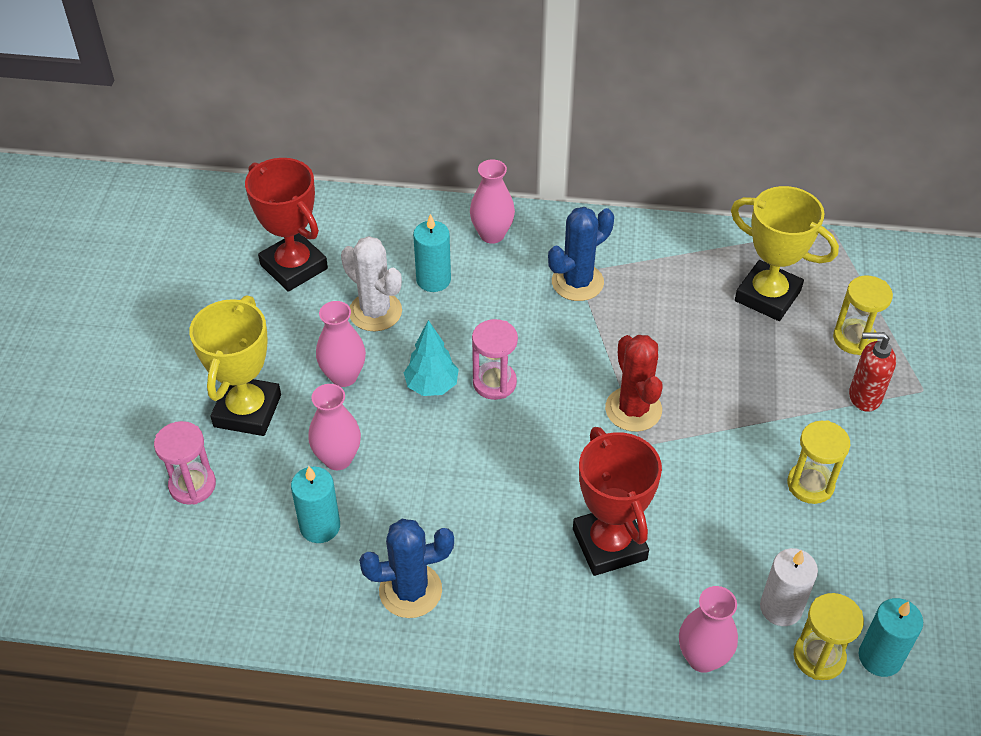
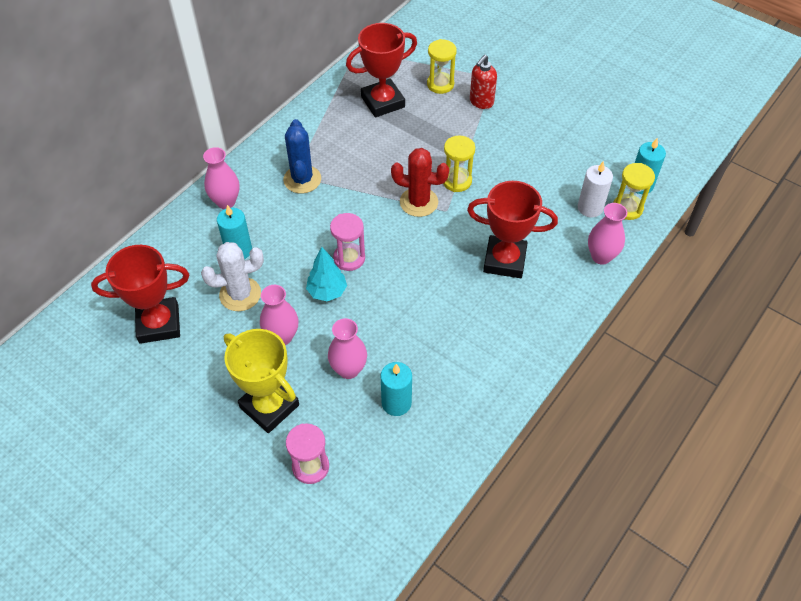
camera: 60 degrees left, 5 degrees up
(410, 590) = (476, 374): blue cactus -> none
(767, 296) = (383, 102): yellow trophy -> red trophy
(810, 484) = (522, 154): yellow hourglass -> yellow hourglass (457, 181)

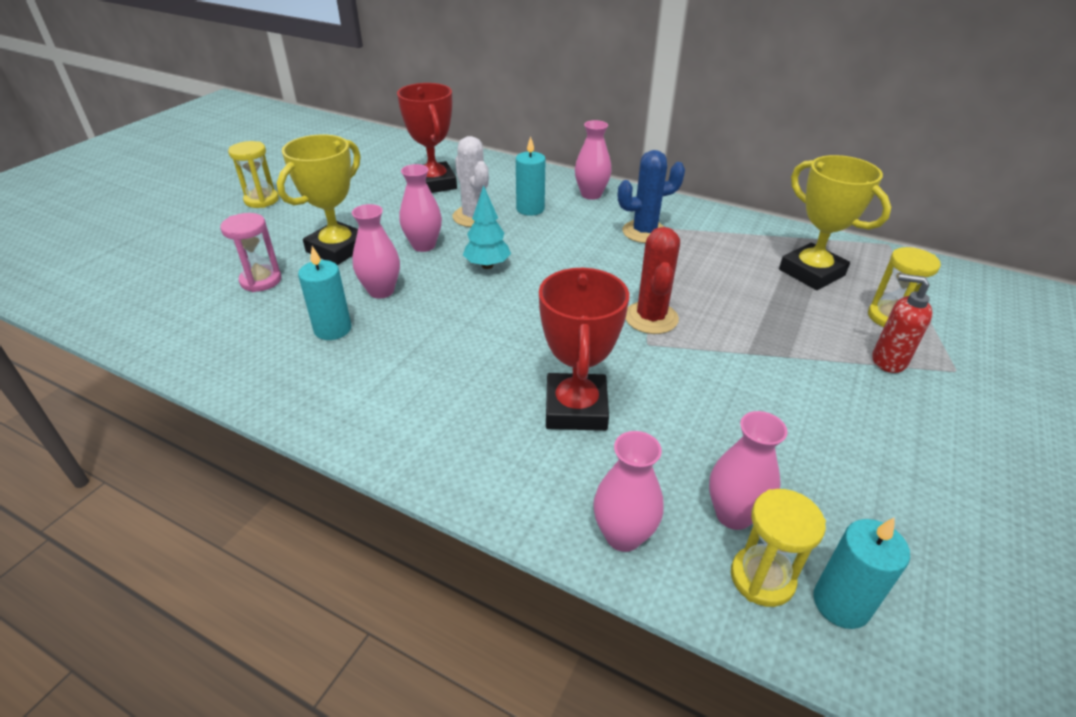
camera: 80 degrees right, 15 degrees down
(349, 258) = (539, 275): pink hourglass -> none
(383, 102) = (811, 272): red trophy -> yellow trophy
(457, 181) = (708, 348): yellow hourglass -> yellow hourglass (261, 200)
(590, 208) = (733, 514): white candle -> pink vase

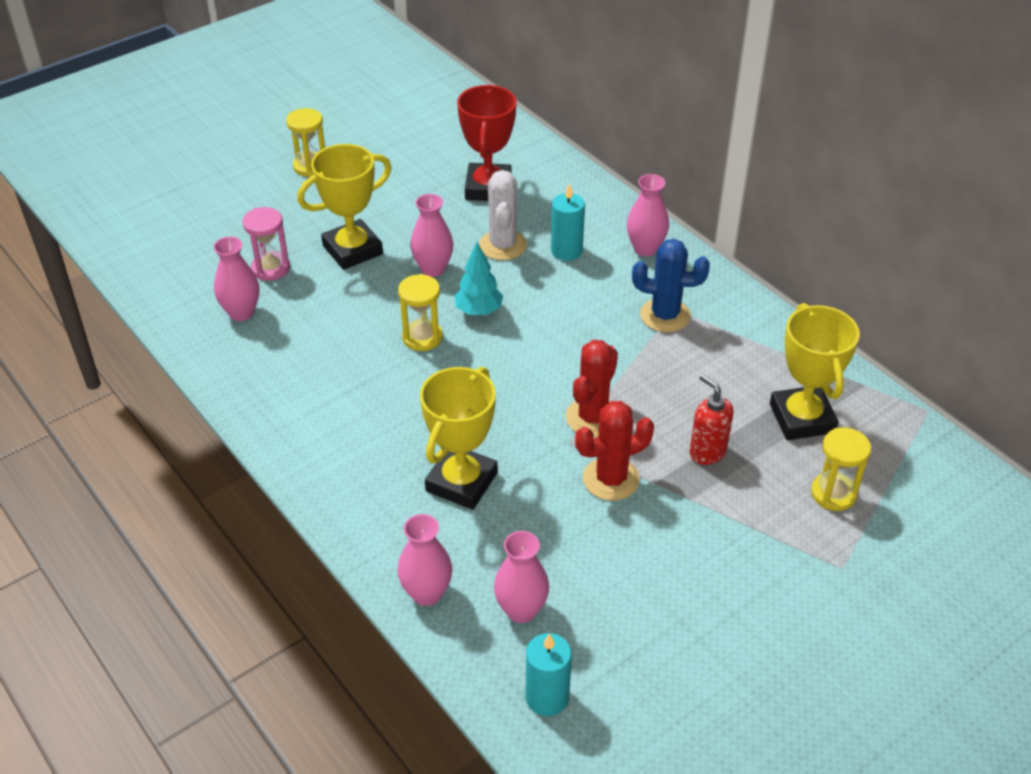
camera: 25 degrees right, 5 degrees up
(333, 329) = (307, 340): turquoise candle -> none
(381, 291) = (367, 311): pink vase -> pink vase (241, 312)
(576, 408) = (461, 482): red trophy -> yellow trophy
(709, 361) = (611, 479): none -> red cactus
(762, 578) = (504, 659): yellow hourglass -> yellow hourglass (422, 337)
(888, 361) = (783, 535): red soap dispenser -> red soap dispenser (707, 452)

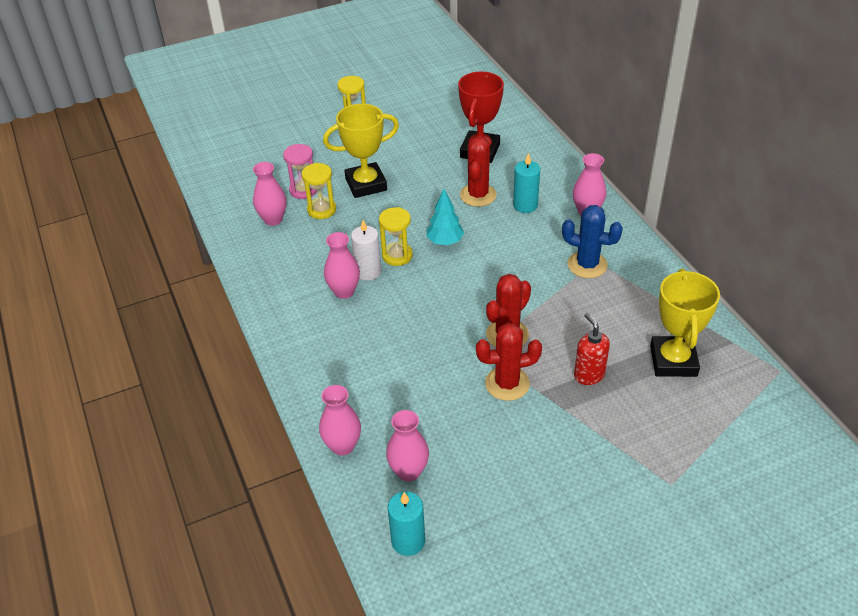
camera: 15 degrees right, 0 degrees up
(391, 364) = (368, 272): none -> white candle
(433, 269) = (420, 206): pink vase -> pink vase (344, 291)
(461, 482) = (393, 367): yellow trophy -> none
(503, 245) = (478, 195): white cactus -> red cactus
(833, 493) = (681, 424): yellow hourglass -> yellow hourglass (321, 210)

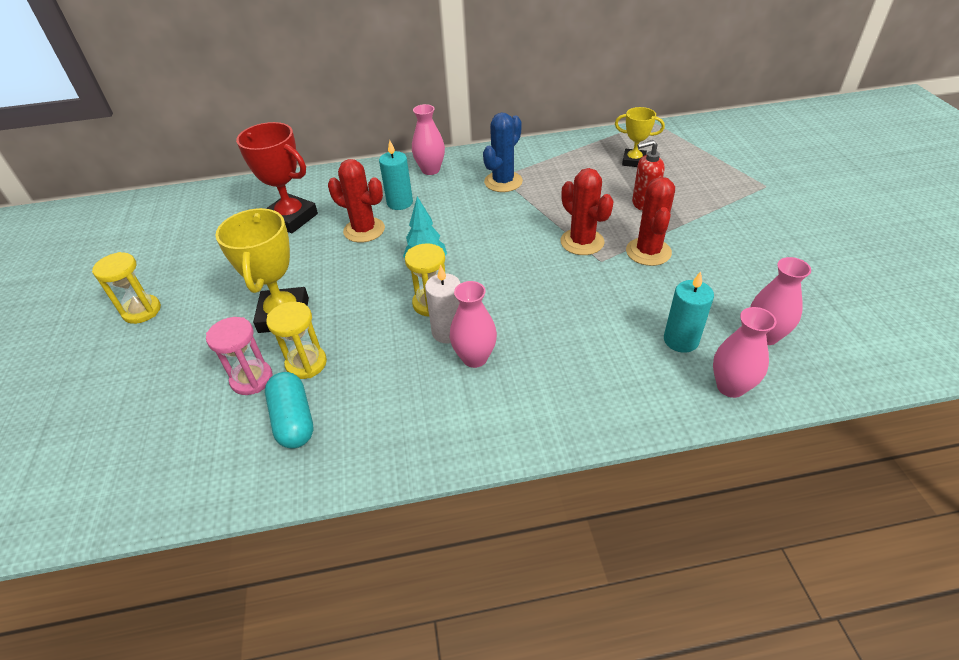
camera: 75 degrees left, 0 degrees up
(273, 219) = (293, 420): pink vase -> turquoise capsule
(408, 541) = (857, 348): turquoise candle -> turquoise candle (681, 340)
(673, 361) = (633, 161): yellow trophy -> yellow trophy, size x0.60

